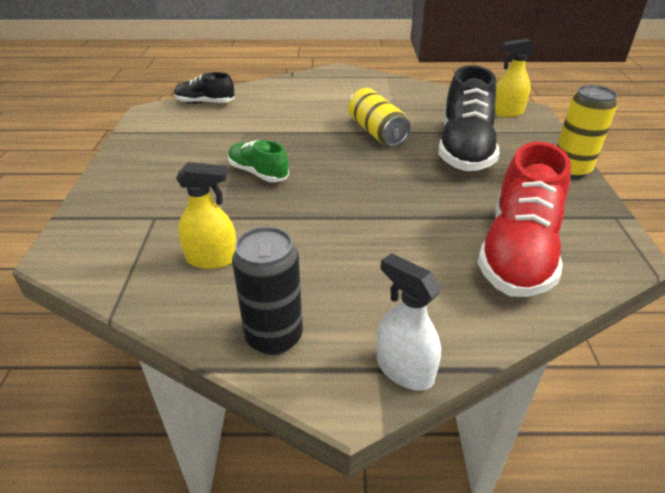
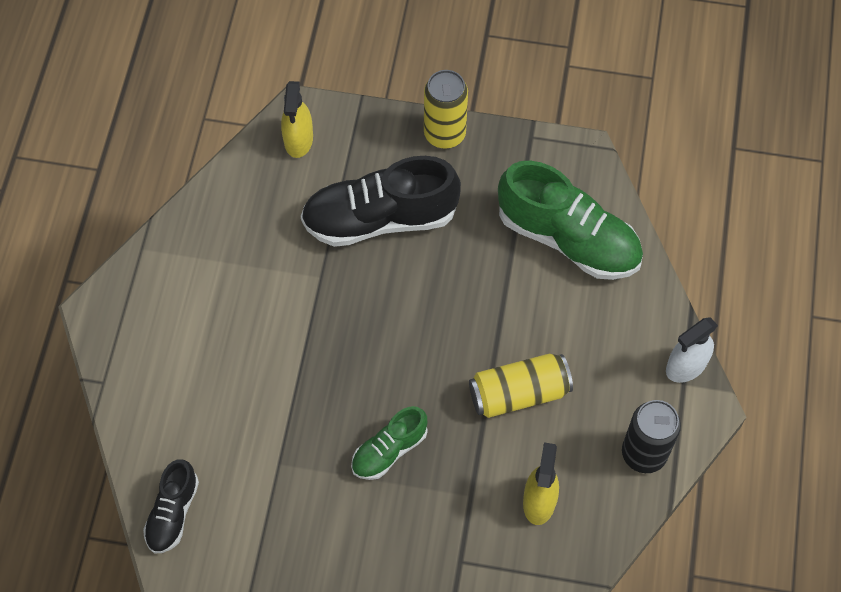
camera: 80 degrees left, 25 degrees up
(376, 132) = (317, 302): yellow can -> yellow can (519, 393)
(464, 149) = (380, 219): black shoe -> black shoe turned 150 degrees clockwise
(518, 252) = (568, 239): red shoe -> green shoe

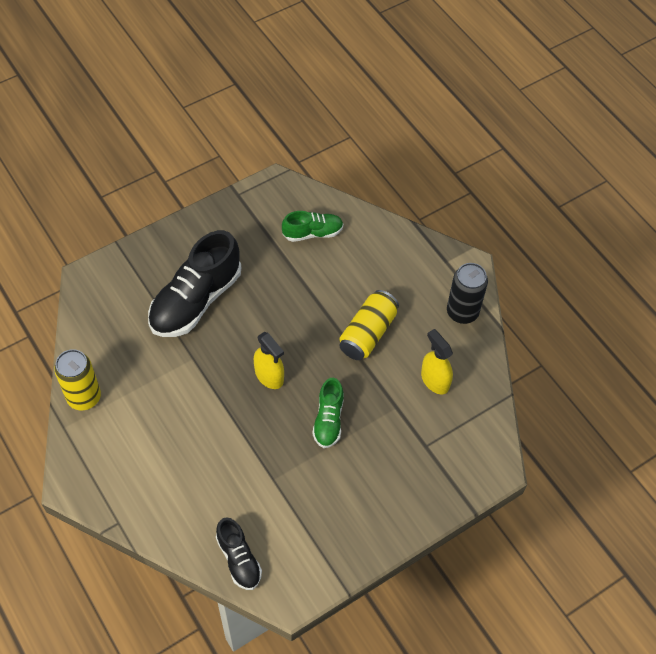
camera: 45 degrees left, 5 degrees down
(298, 140) = (101, 293): yellow spray bottle -> yellow spray bottle (269, 376)
(444, 134) = (187, 227): yellow can -> yellow can (84, 397)
(568, 239) = (313, 233): green shoe -> green shoe, size x0.54
(686, 366) = (438, 252): white spray bottle -> none

